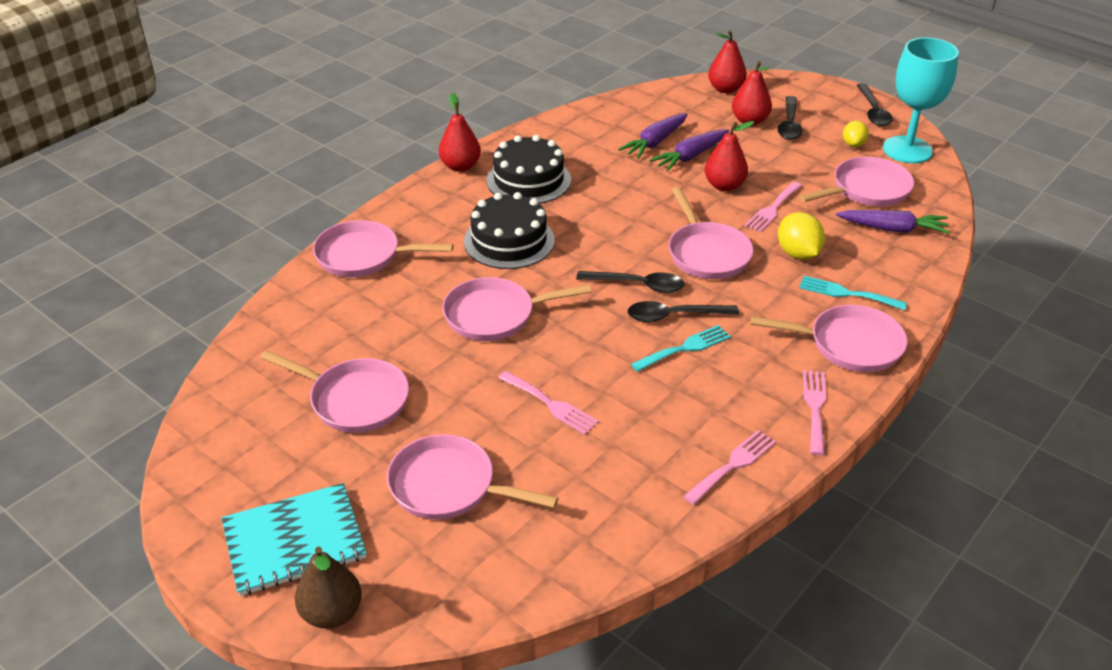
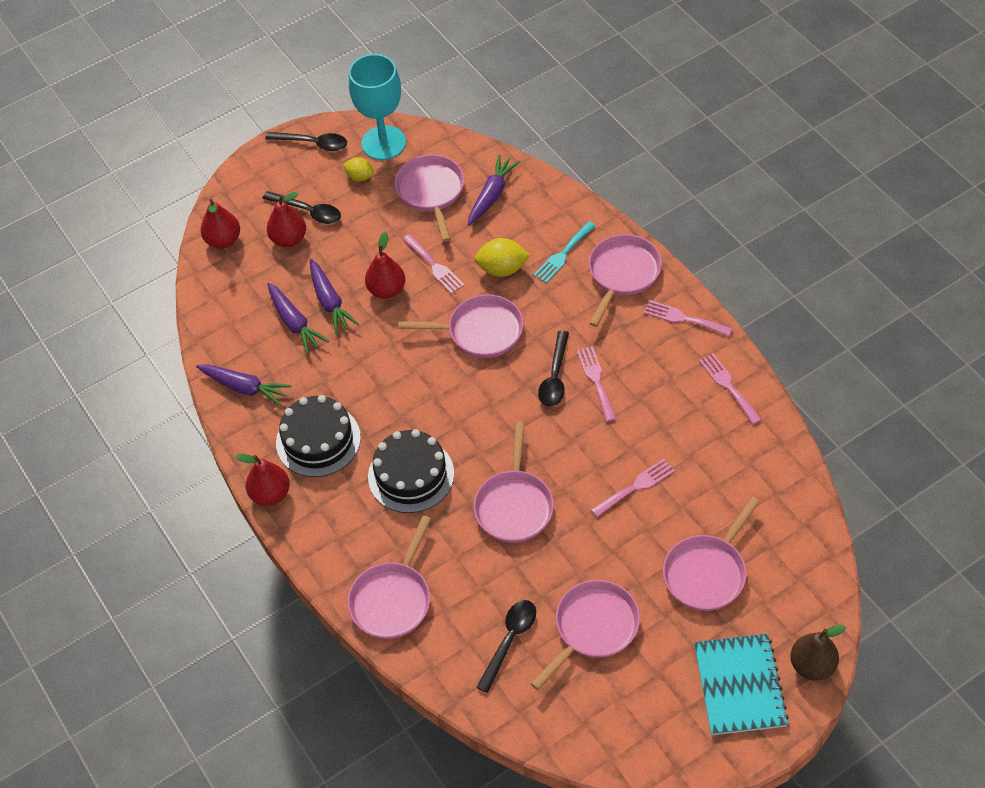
camera: 70 degrees left, 15 degrees up
(569, 131) = (245, 388): none -> purple carrot
(638, 285) = (507, 391): black spoon -> black spoon (510, 640)
(685, 348) = (596, 380): turquoise fork -> pink fork

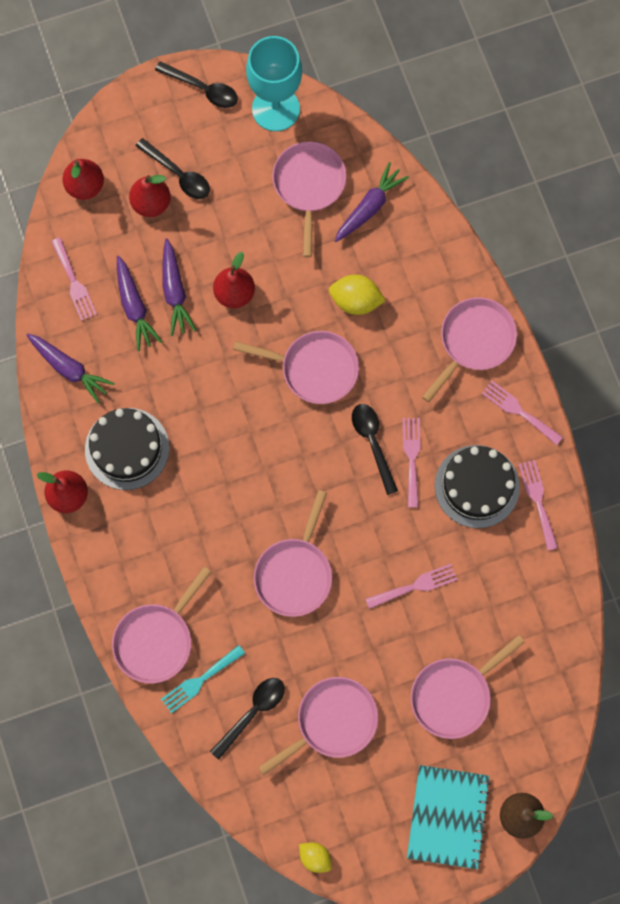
camera: 10 degrees right, 20 degrees up
(360, 177) = (241, 145): yellow lemon -> yellow lemon (315, 857)
(411, 475) = (206, 512): black cake -> black cake (477, 486)
(434, 266) = (289, 278): pink fork -> pink fork (74, 283)
(555, 377) = (372, 443): black spoon -> black spoon turned 135 degrees clockwise
(563, 255) = (421, 301): turquoise fork -> turquoise fork (200, 681)

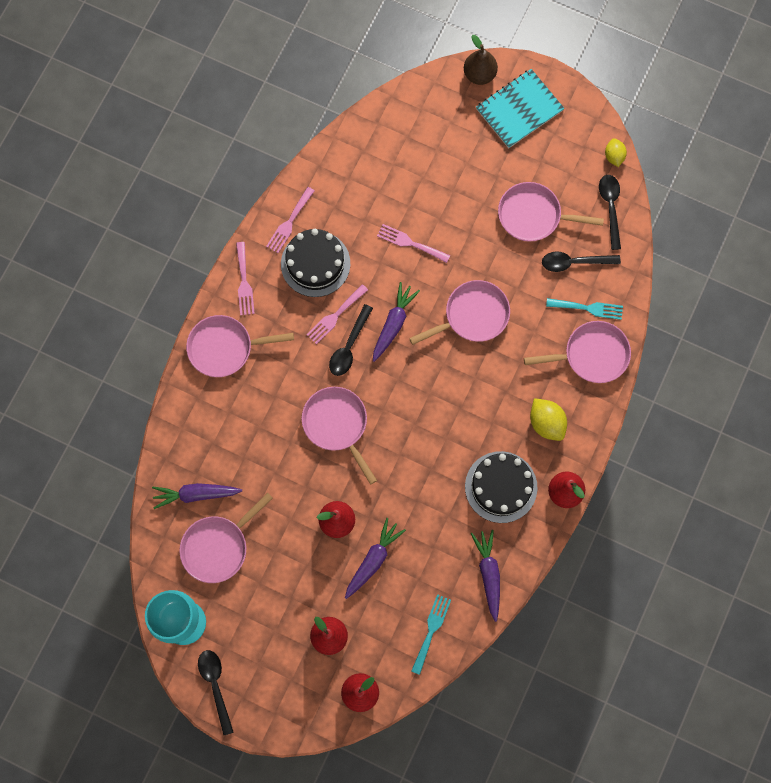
camera: 135 degrees left, 0 degrees up
(74, 283) = (431, 630): pink fork -> turquoise fork
(134, 307) = (408, 575): purple carrot -> purple carrot (393, 324)
(178, 175) = (292, 639): black spoon -> black spoon (610, 207)
(355, 301) = (268, 442): yellow lemon -> yellow lemon (546, 423)
(454, 695) = (450, 166): pink pan -> none

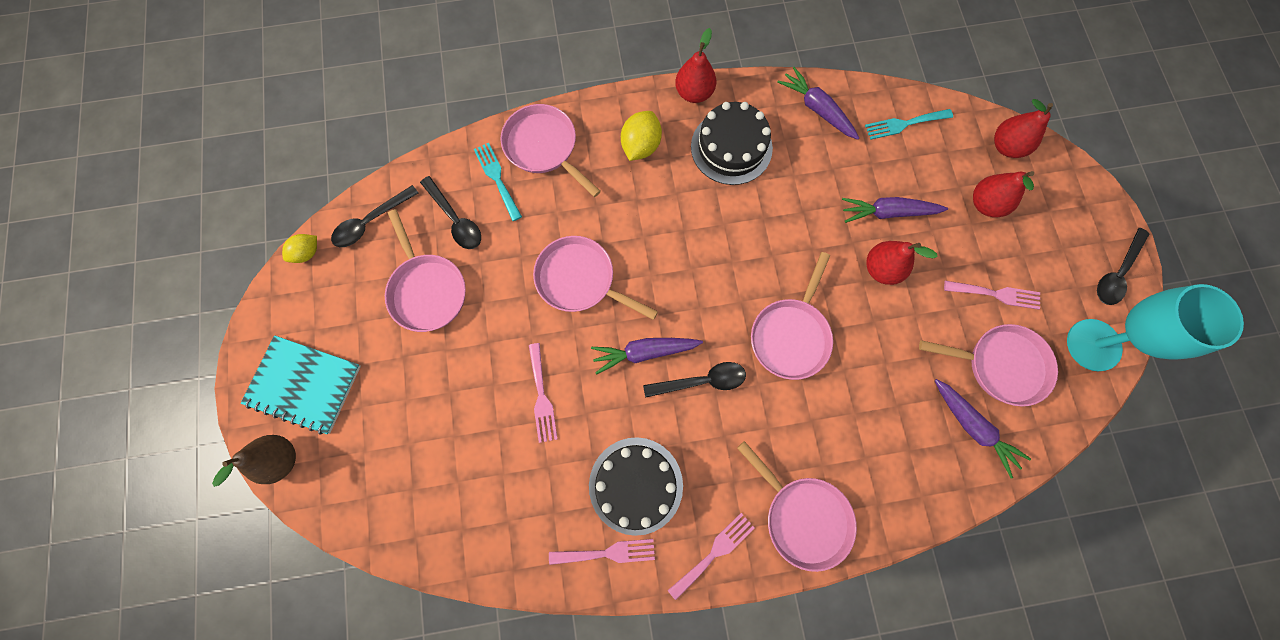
camera: 125 degrees left, 0 degrees up
(335, 316) = (679, 419): pink fork -> pink fork (996, 294)
(488, 574) = (817, 109): purple carrot -> purple carrot turned 90 degrees clockwise

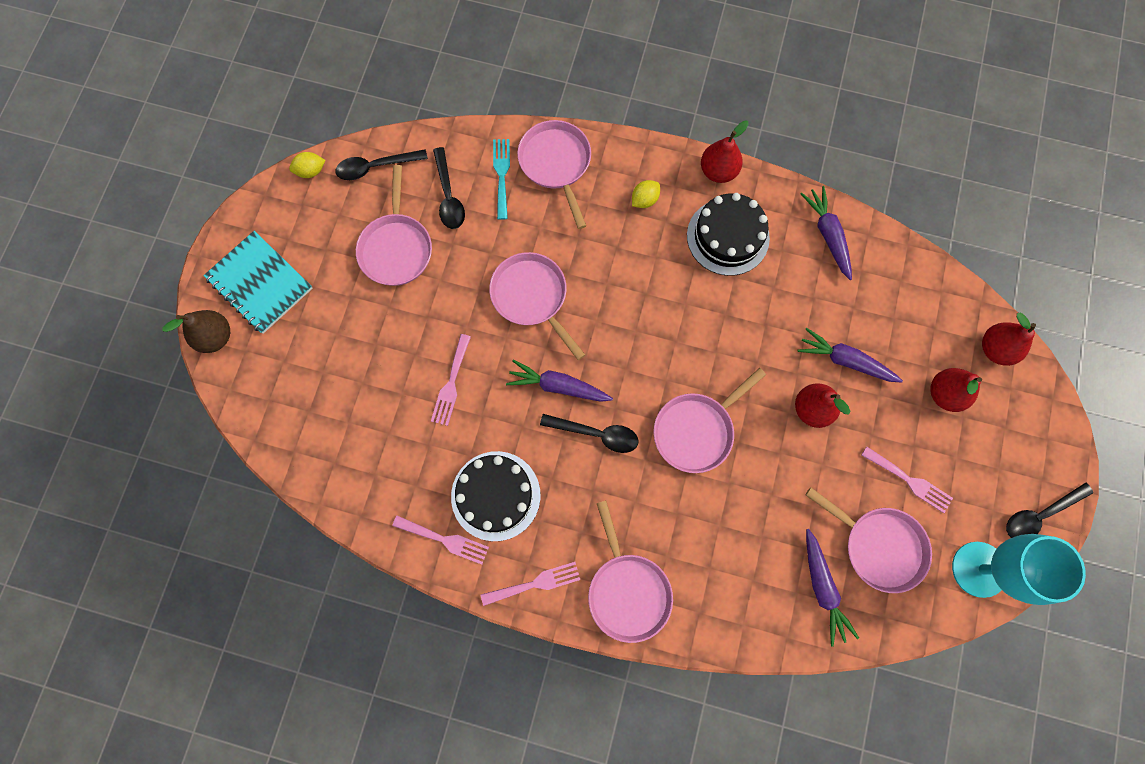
camera: 25 degrees right, 0 degrees up
(641, 146) = (644, 200): yellow lemon -> yellow lemon, size x0.64
(904, 124) = (905, 285): turquoise fork -> none

